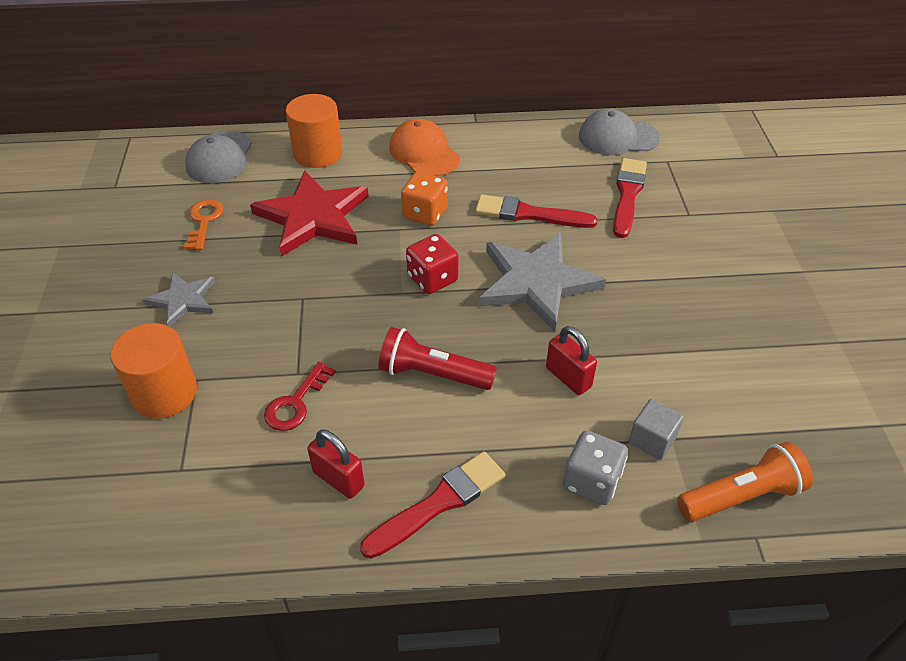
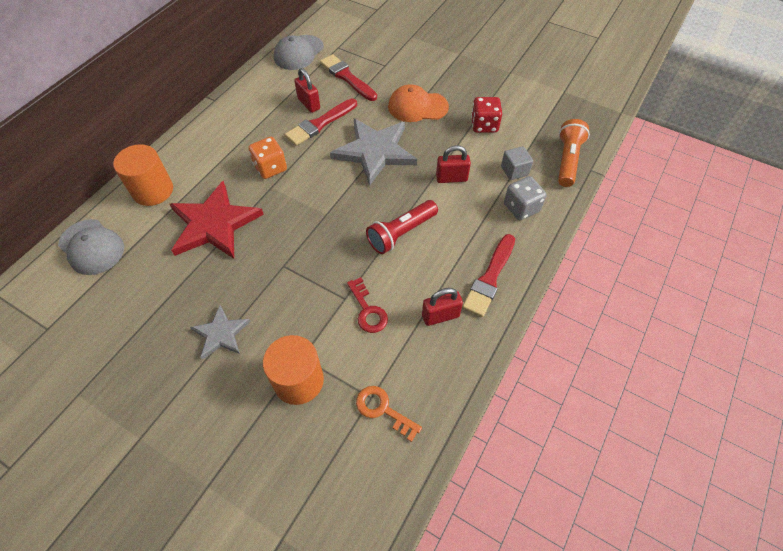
camera: 55 degrees left, 10 degrees up
(204, 221) = (152, 287): orange key -> orange key (383, 410)
(424, 153) = (215, 139): orange cap -> orange cap (417, 107)
(432, 279) = (329, 194): red dice -> red dice (484, 125)
(438, 503) = (489, 278): red brush -> red brush turned 150 degrees counterclockwise
(549, 189) = (309, 104): none -> red padlock

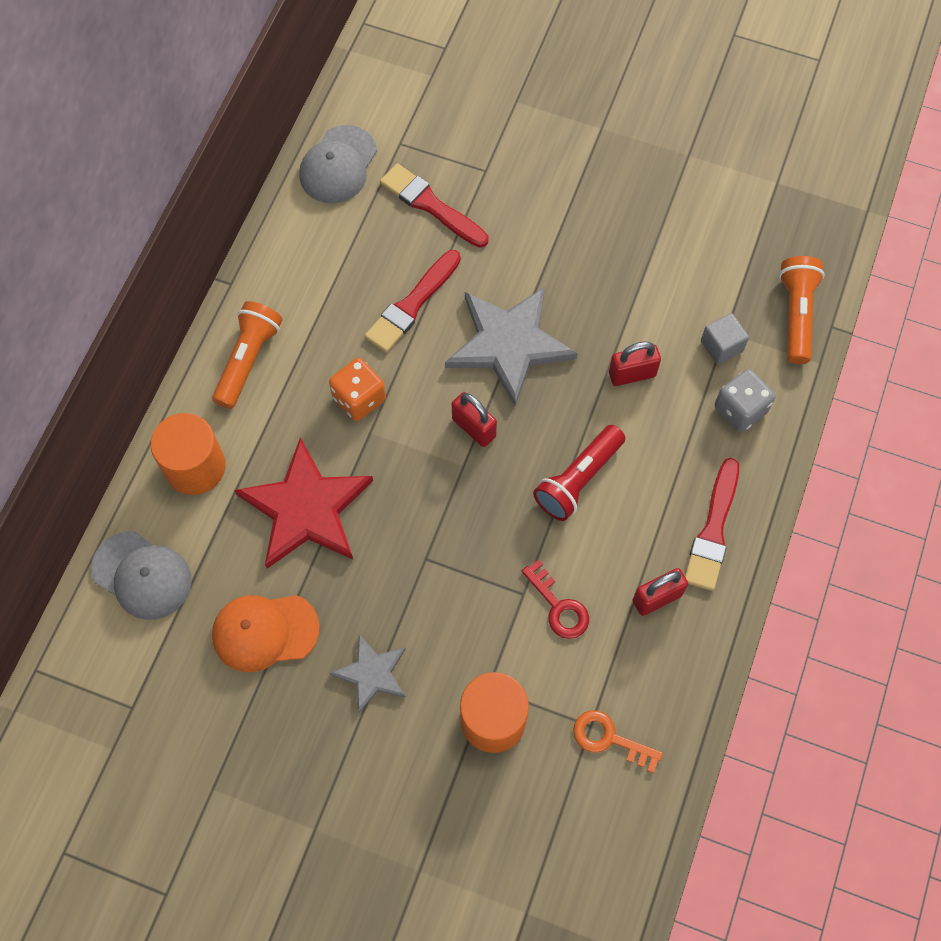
camera: 10 degrees left, 10 degrees up
(209, 138) = (248, 360): none -> orange flashlight
(309, 104) = (384, 268): red padlock -> red padlock (474, 428)
(417, 107) = (555, 248): orange cap -> orange cap (265, 632)
(484, 125) = (664, 268): red dice -> none

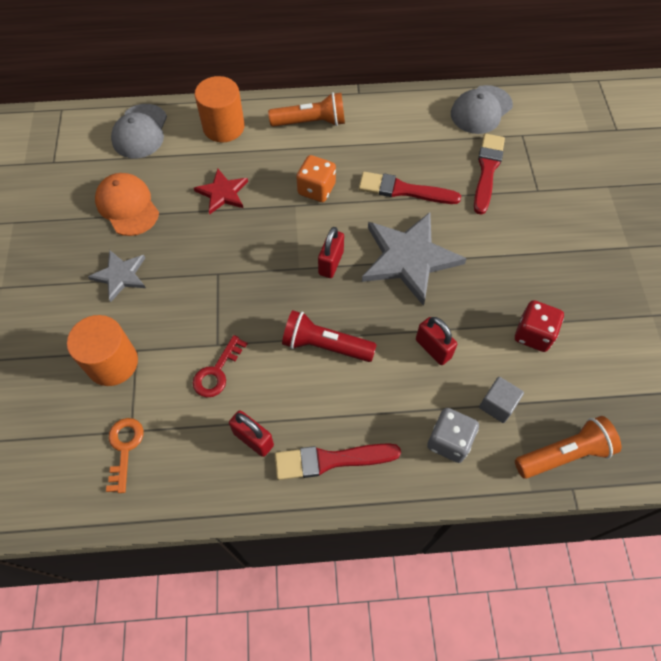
camera: 65 degrees right, 5 degrees down
(306, 508) = (222, 193): red star -> red star, size x0.55
(338, 165) = (481, 110): grey cap -> grey cap turned 45 degrees counterclockwise
(660, 272) = (533, 334): none -> red dice

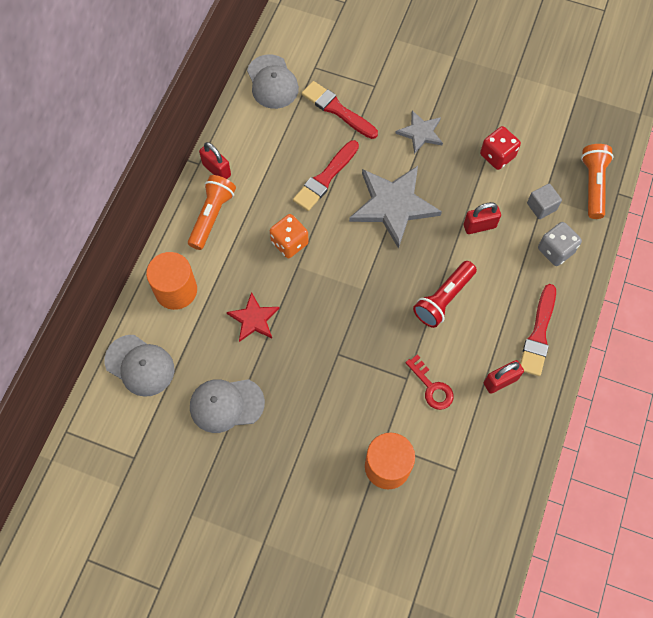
camera: 65 degrees left, 5 degrees up
(120, 276) = (302, 434): grey star -> grey star (420, 133)
(124, 448) = (469, 479): orange key -> none
(127, 206) = (226, 405): orange cap -> grey cap
(331, 263) = (370, 263): red padlock -> red padlock (217, 170)

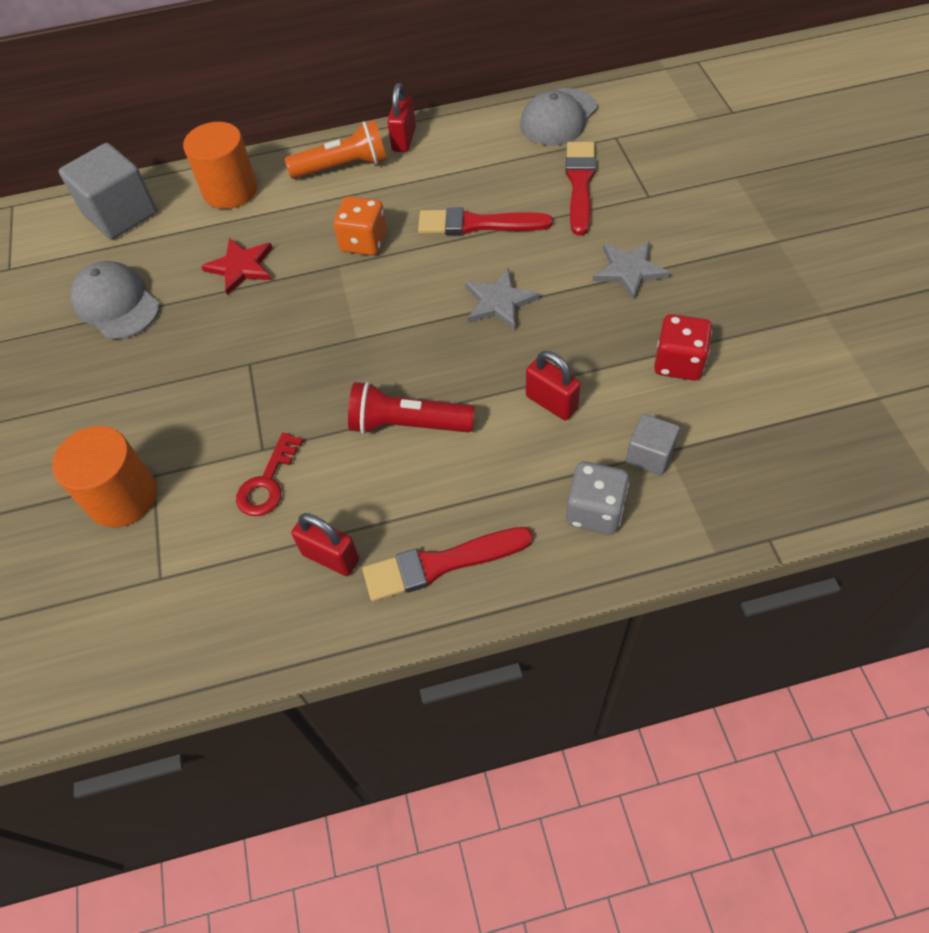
camera: 60 degrees right, 10 degrees down
(140, 365) = (120, 214): grey cap -> grey cube
(393, 205) = (499, 302): grey star -> grey star, size x0.55
(592, 185) = (749, 498): orange flashlight -> none

